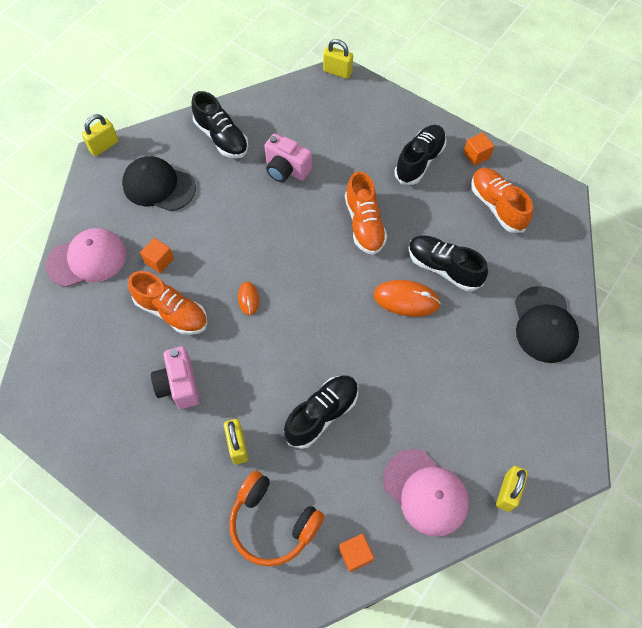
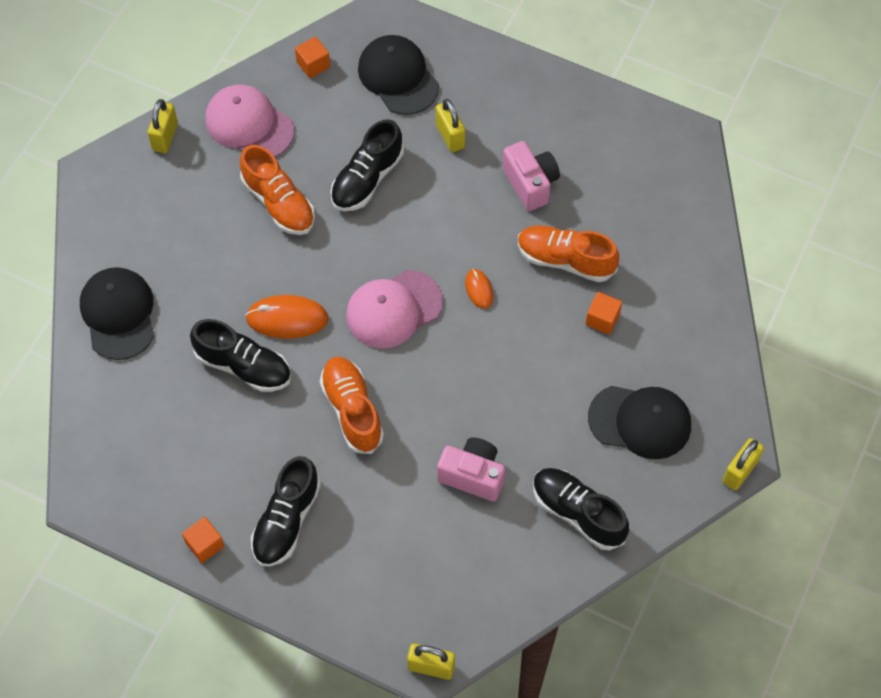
camera: 170 degrees right, 0 degrees up
(87, 259) = (692, 306): pink cap -> pink cap (394, 309)
(273, 523) = (398, 77): orange headphones -> black cap
(497, 206) = (175, 466): orange shoe -> orange shoe (279, 203)

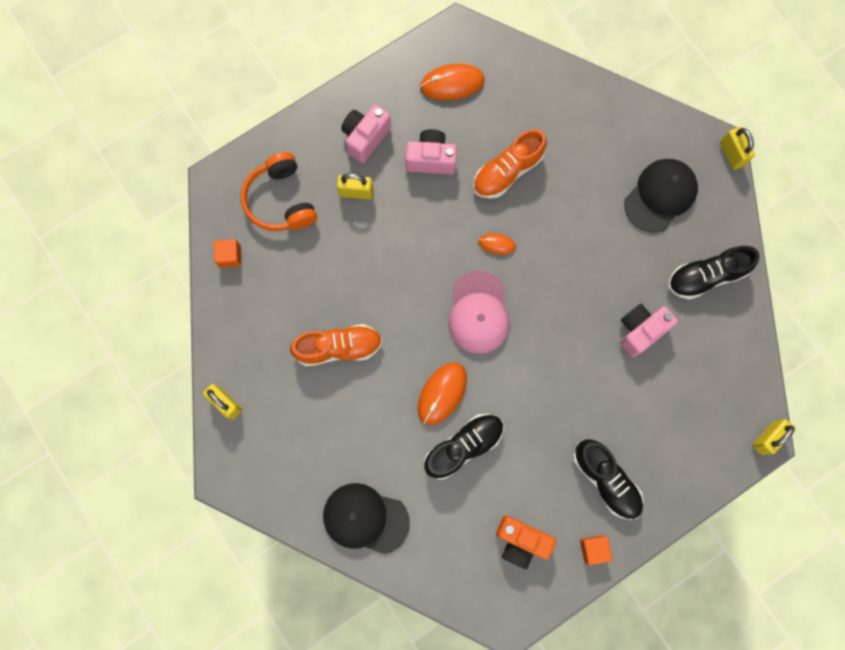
camera: 60 degrees left, 15 degrees up
(174, 469) = (521, 541): none -> orange camera
(249, 124) = (255, 333): pink cap -> none
(352, 410) = (543, 386): orange shoe -> none
(367, 179) = (357, 272): black shoe -> none
(398, 77) = (281, 200): black cap -> orange headphones
(513, 115) = (365, 137): none -> pink camera
(602, 319) = (568, 174): orange cube -> none
(626, 161) = (452, 84): none -> orange mouse

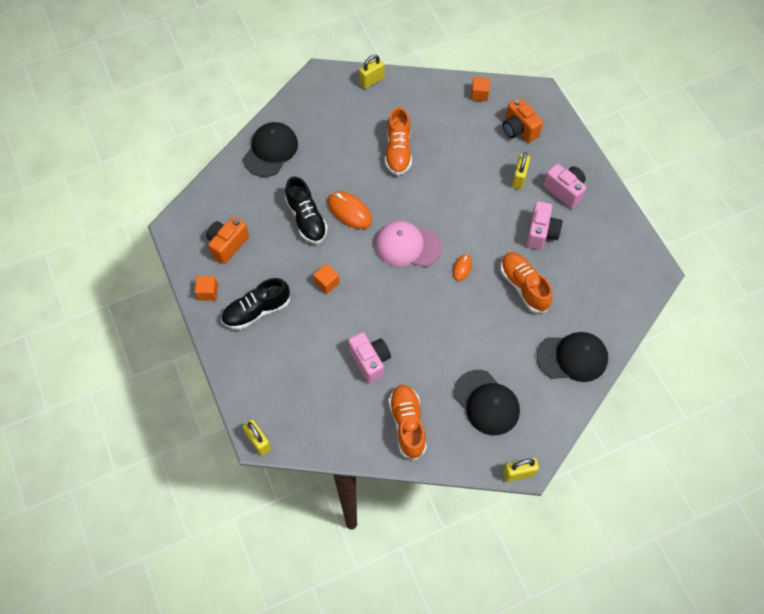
camera: 100 degrees right, 15 degrees down
(281, 200) = (519, 129): orange headphones -> orange camera
(452, 84) = (607, 259): orange mouse -> none
(549, 401) = (327, 283): none -> orange cube
(586, 111) = (572, 357): none -> black cap
(706, 276) = (407, 424): black shoe -> orange shoe

